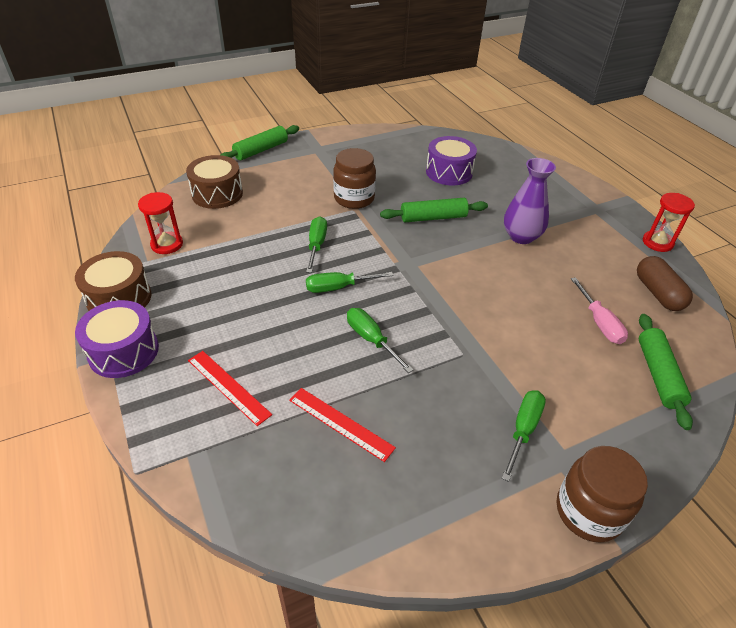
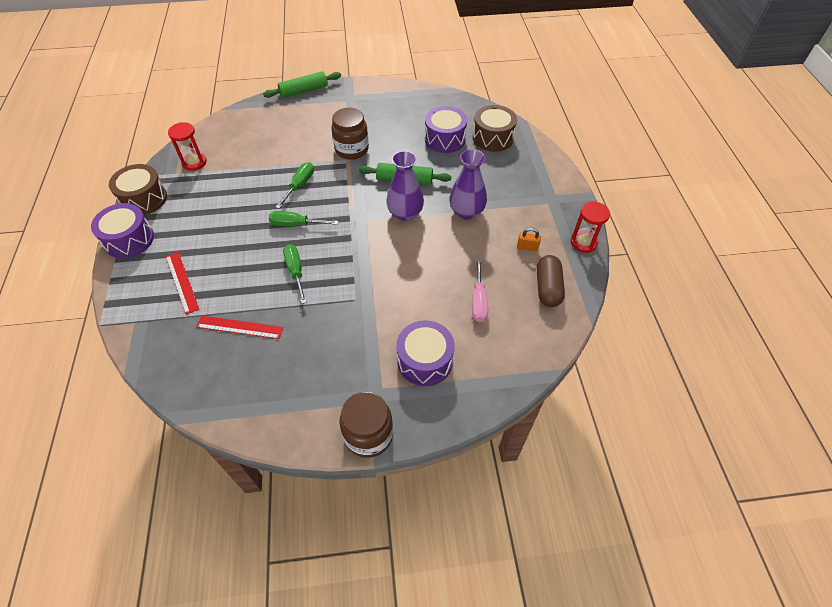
camera: 20 degrees right, 10 degrees up
(217, 194) = (250, 125): brown drum -> brown drum (493, 138)
(340, 423) = (239, 327): red ruler -> red ruler turned 45 degrees counterclockwise
(457, 251) = (405, 213): none -> purple vase
(523, 430) = (361, 367): green screwdriver -> none
(590, 403) = (425, 361): none -> purple drum
(607, 258) = (527, 247): none -> orange padlock
(658, 375) = (495, 354): green rolling pin -> none

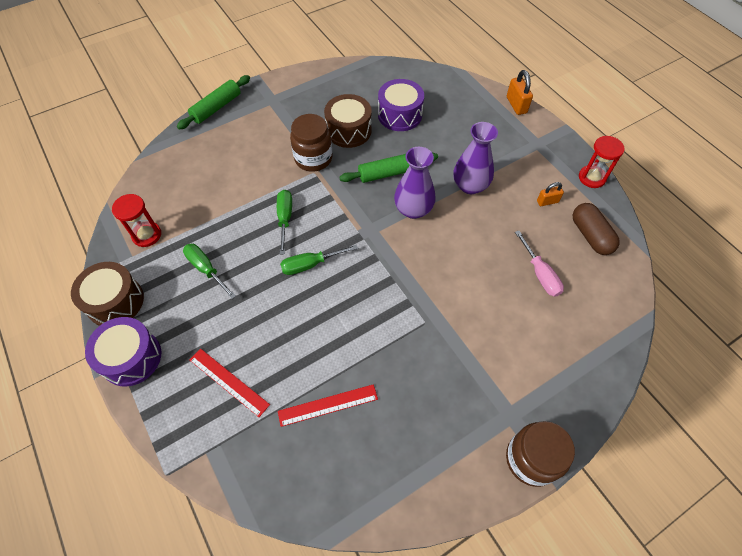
camera: 25 degrees left, 5 degrees up
(296, 271) = (345, 317): green screwdriver -> green screwdriver (206, 269)
(425, 361) = (532, 358): purple drum -> none
(493, 138) = (444, 98): brown drum -> brown drum (348, 130)
(554, 162) = (516, 105): none -> orange padlock

